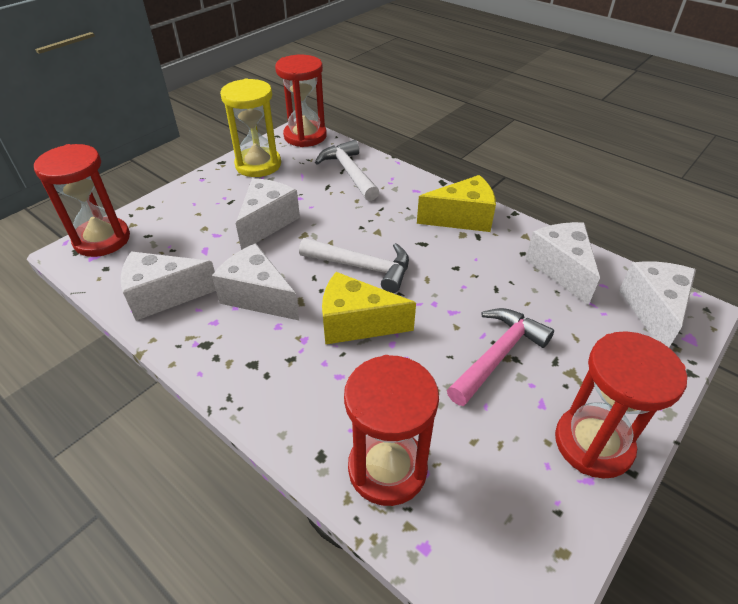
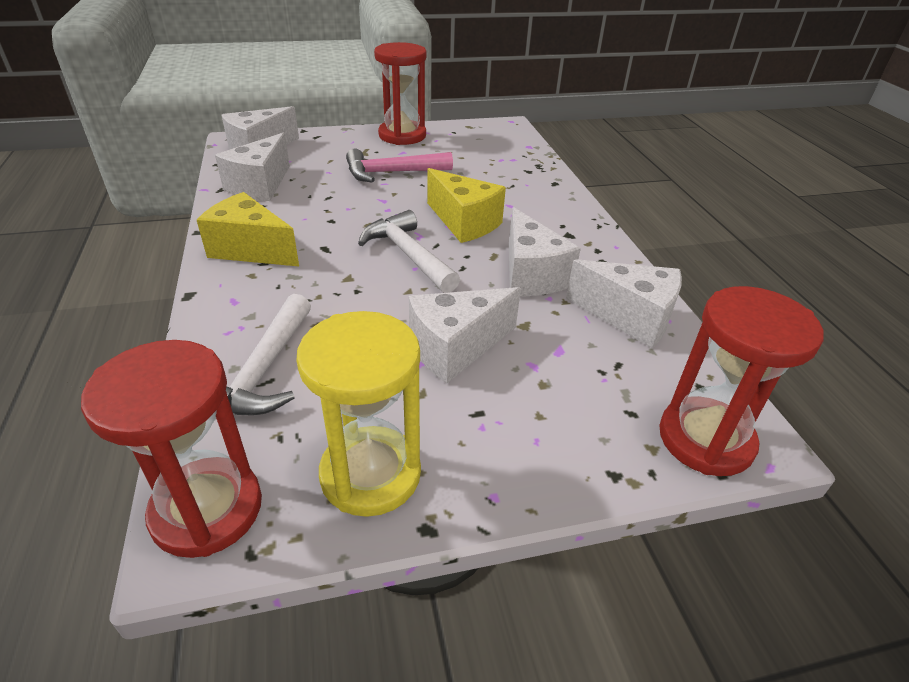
camera: 145 degrees left, 5 degrees down
(387, 468) = (520, 166): red hourglass -> none

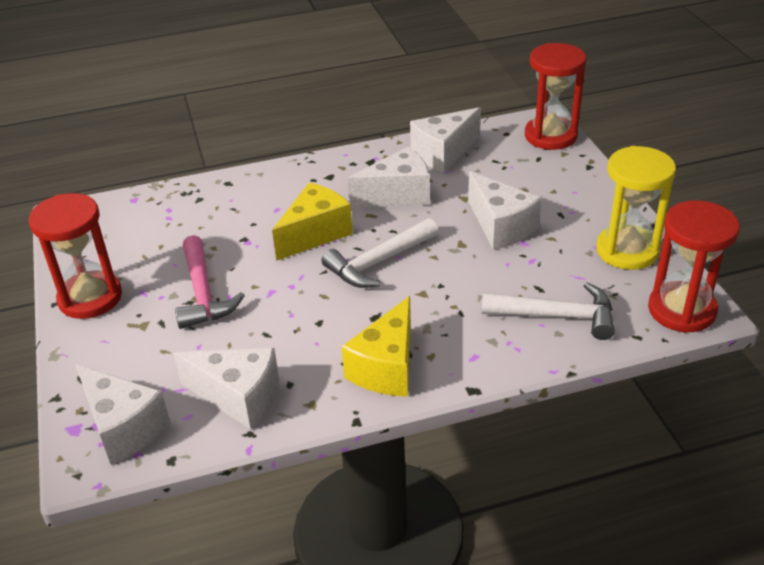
camera: 90 degrees left, 0 degrees up
(630, 318) = (443, 153): white cheese -> white cheese turned 150 degrees counterclockwise

